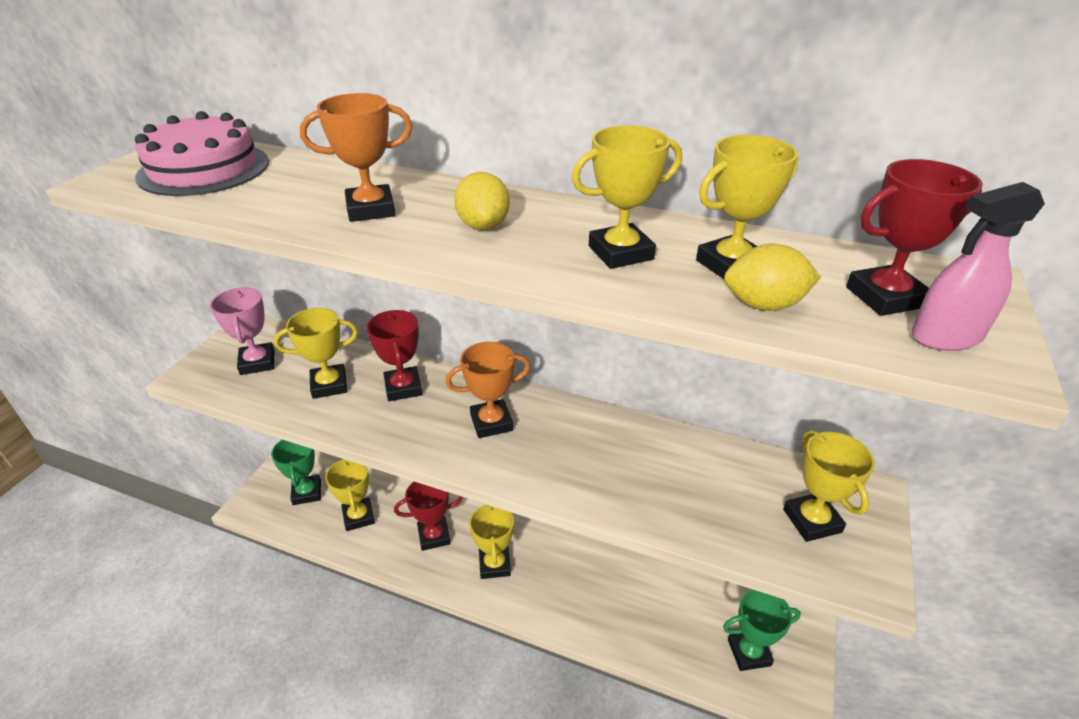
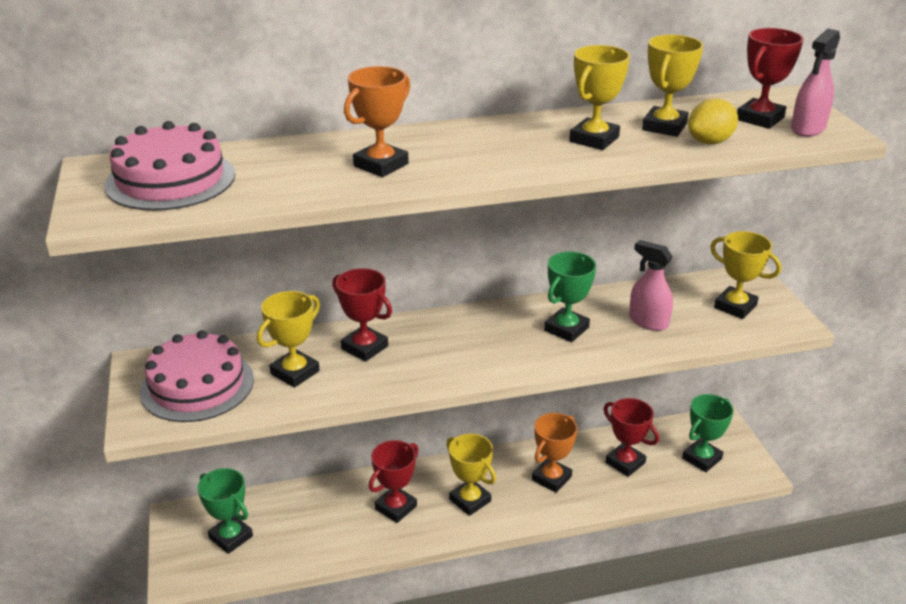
camera: 35 degrees left, 5 degrees down
(257, 362) = (197, 385): pink trophy -> pink cake
(358, 517) = (308, 529): yellow trophy -> none
(483, 226) = (481, 150): yellow lemon -> none
(491, 422) = (468, 340): orange trophy -> orange trophy (551, 478)
(593, 455) = (566, 329): none -> green trophy
(664, 610) = (625, 463): none -> red trophy
(688, 489) = (648, 321): none -> pink spray bottle

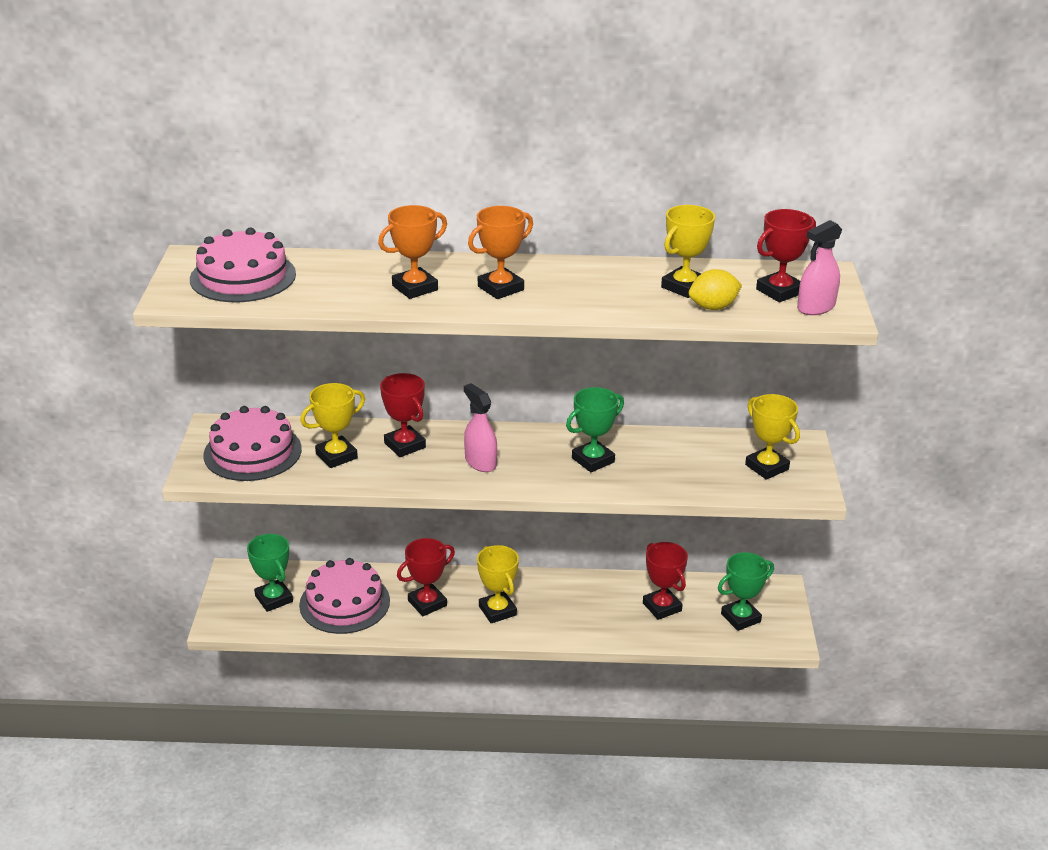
camera: 15 degrees right, 0 degrees up
(309, 525) = (344, 603): none -> pink cake
(551, 478) = (583, 607): orange trophy -> orange trophy (500, 288)
(594, 139) = (611, 290): yellow trophy -> none
(648, 321) = (673, 466): pink spray bottle -> pink spray bottle (480, 462)

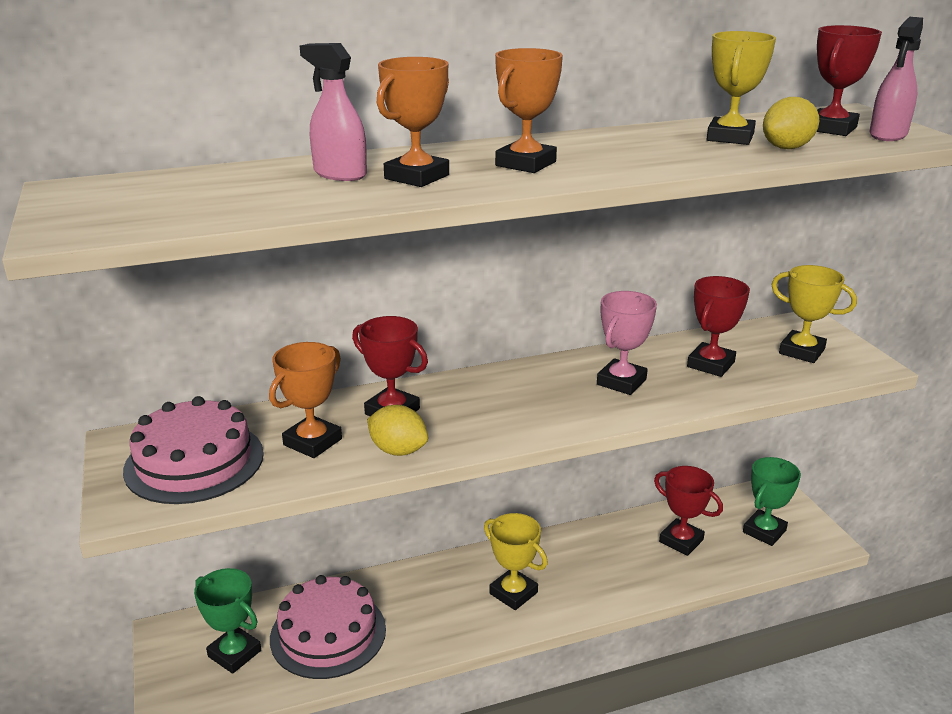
camera: 20 degrees left, 5 degrees down
(243, 276) = (161, 197): pink cake -> none
(336, 456) = (312, 442): yellow trophy -> orange trophy
(390, 476) = (398, 450): none -> yellow lemon
(427, 603) = (428, 606): red trophy -> red trophy (710, 364)
(480, 462) = (497, 411): pink spray bottle -> pink spray bottle (339, 174)
(593, 460) = (621, 382): green trophy -> pink trophy

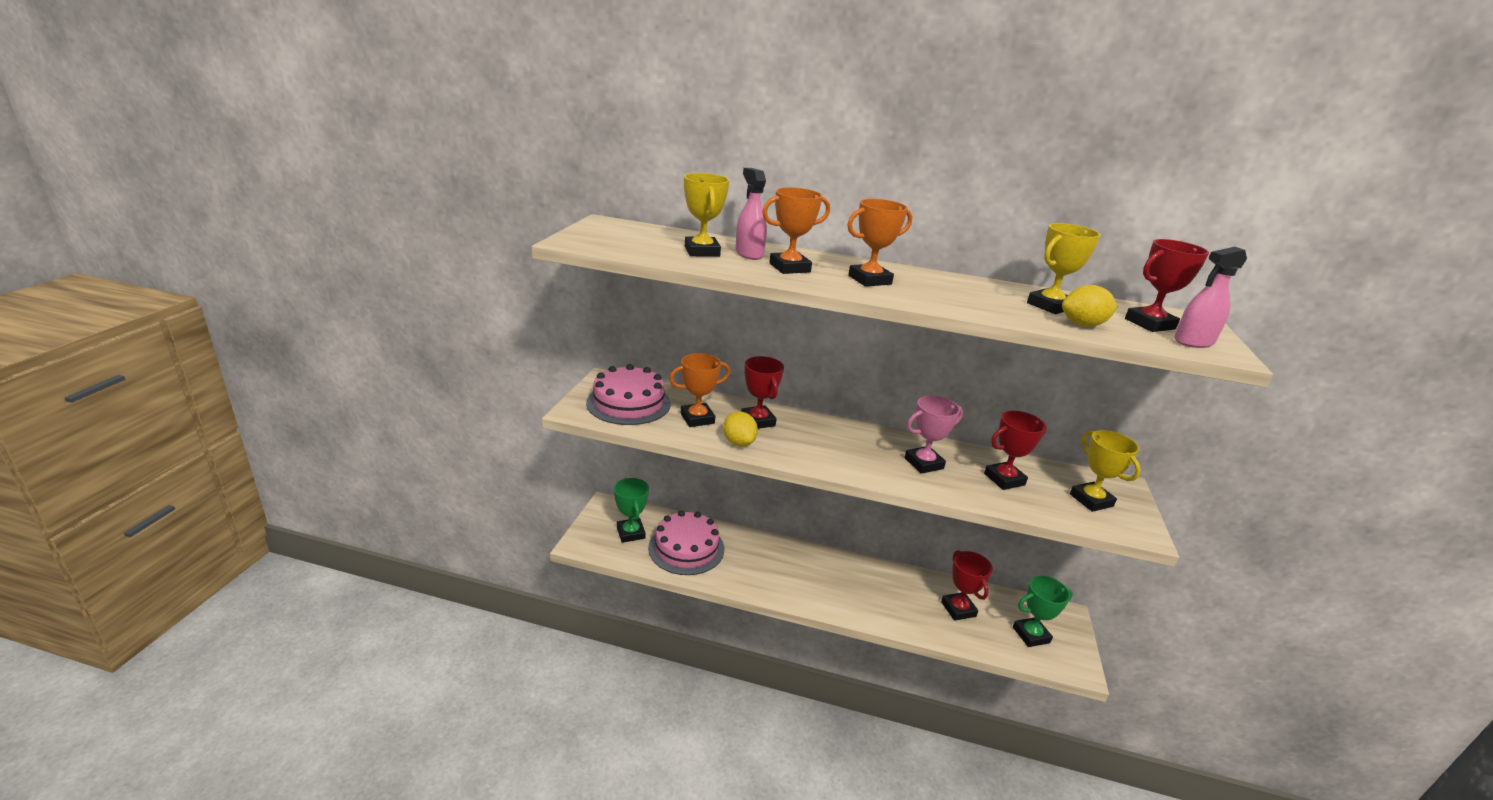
camera: 30 degrees right, 0 degrees up
(513, 593) = (812, 582): yellow trophy -> yellow trophy (702, 251)

